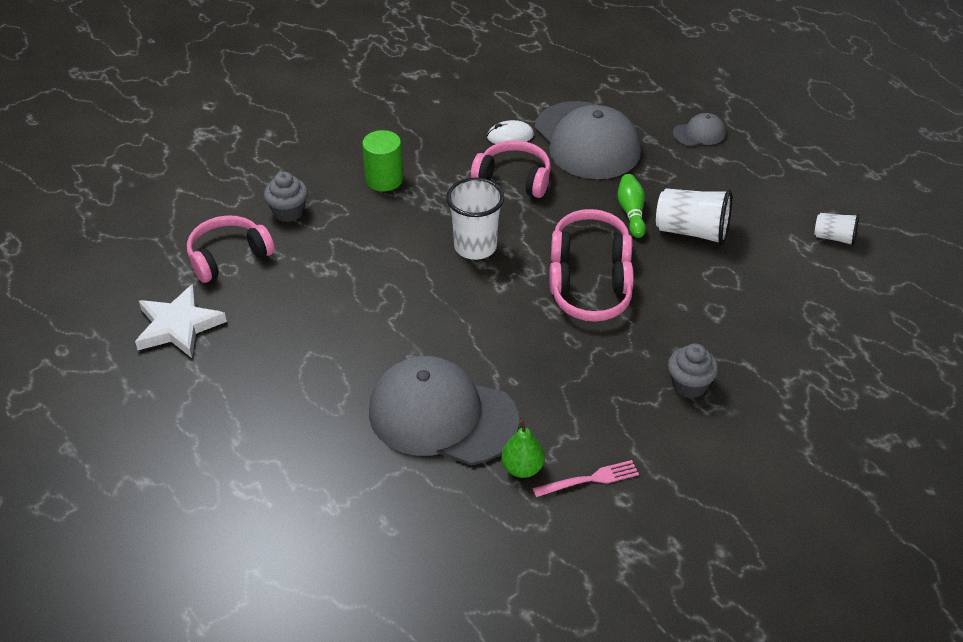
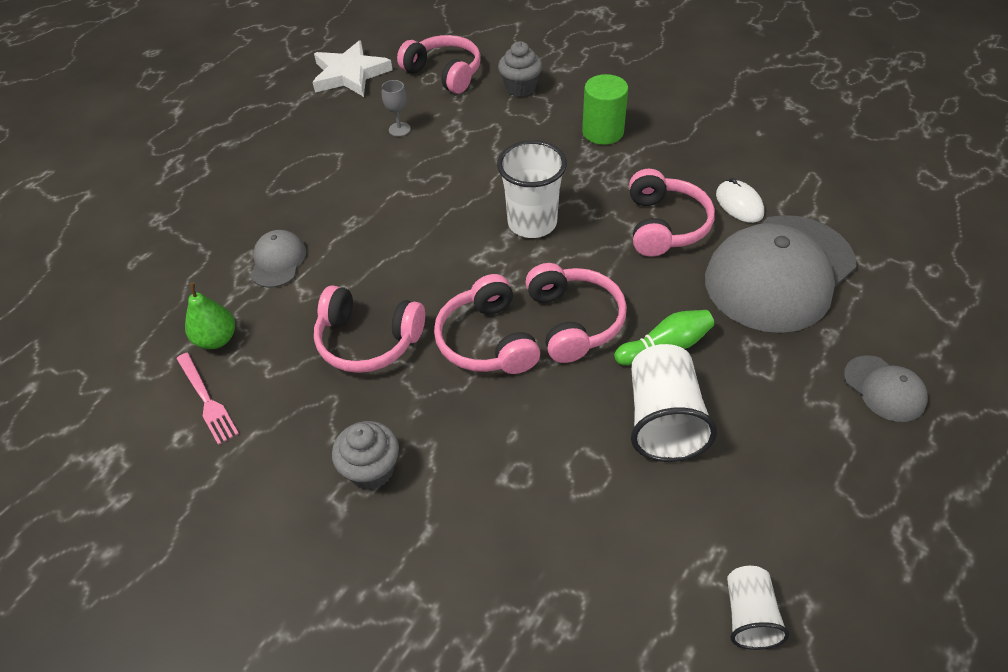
camera: 75 degrees right, 5 degrees up
(298, 304) = (399, 129): none -> grey goblet
(442, 416) = (278, 261): grey cap -> grey cap, size x0.44
(564, 368) = (368, 341): none -> pink headphones

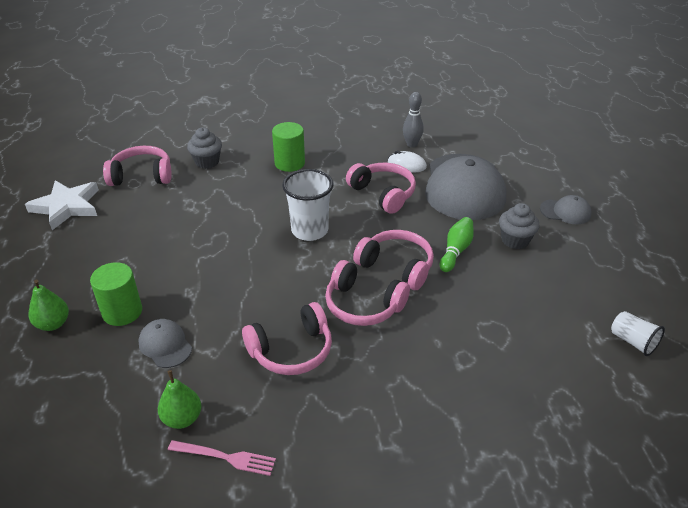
camera: 45 degrees left, 10 degrees down
(224, 185) = (53, 324): none -> green pear
(282, 206) = (122, 312): none -> green cylinder
(371, 470) = (386, 415): grey cupcake -> grey cupcake (515, 240)
(399, 129) = (152, 222): grey goblet -> none
(663, 420) = (497, 285): white cup -> none
(778, 181) = (411, 144): none -> grey bowling pin

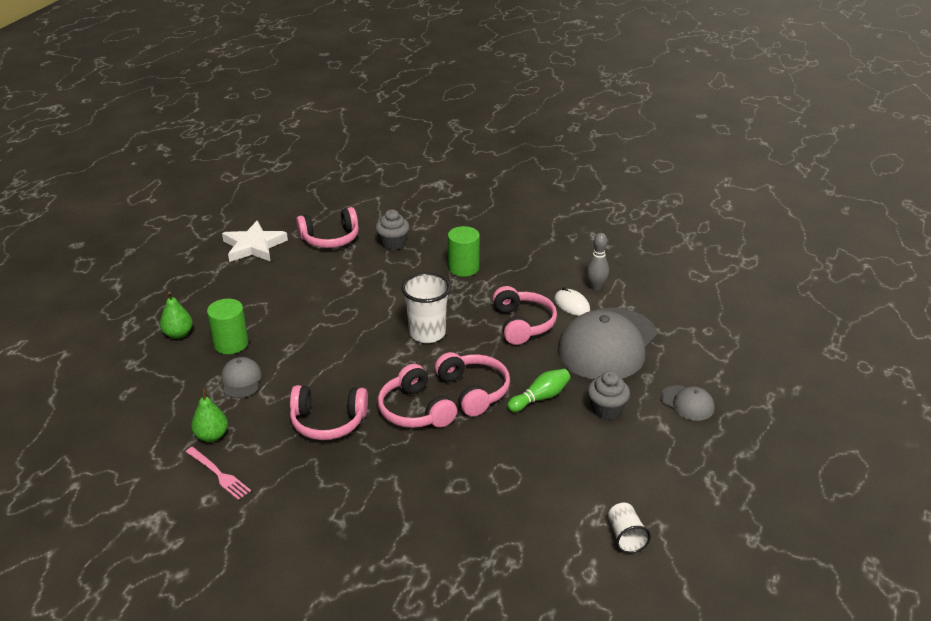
camera: 30 degrees right, 5 degrees down
(142, 176) = (330, 238): pink headphones -> pink headphones turned 135 degrees clockwise

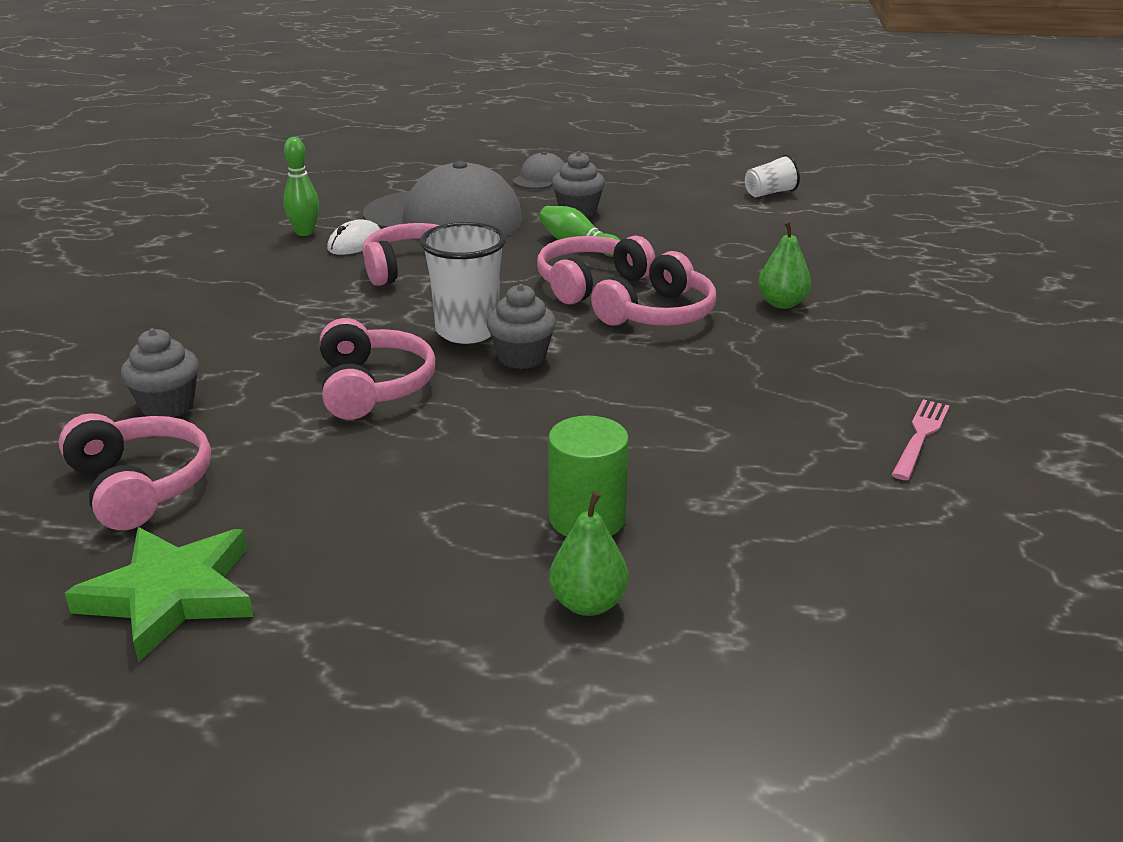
camera: 105 degrees left, 5 degrees down
(212, 436) = (848, 467): green pear -> green pear (782, 303)
(241, 380) = (689, 475): grey cap -> none
(253, 246) = (171, 595): white star -> green star
(328, 422) = (731, 372): pink headphones -> pink headphones (373, 387)
(386, 348) = (522, 357): none -> grey cupcake
(463, 268) = (258, 327): green cylinder -> none
(596, 287) = (305, 232): grey bowling pin -> green bowling pin

